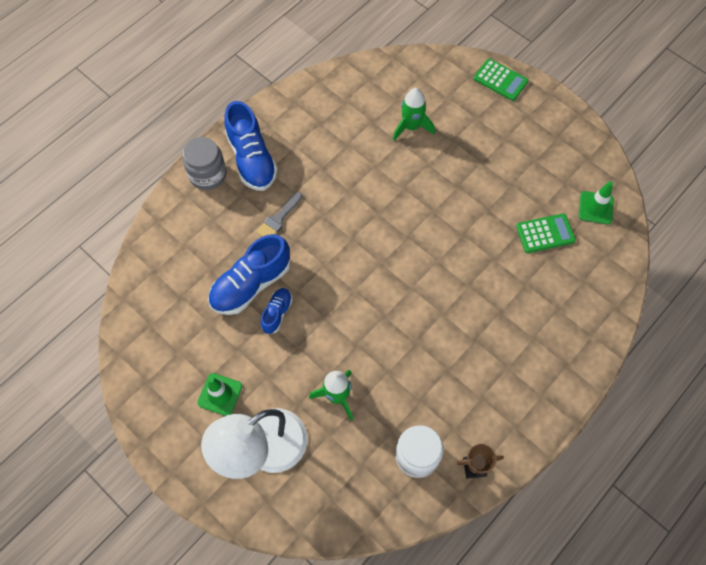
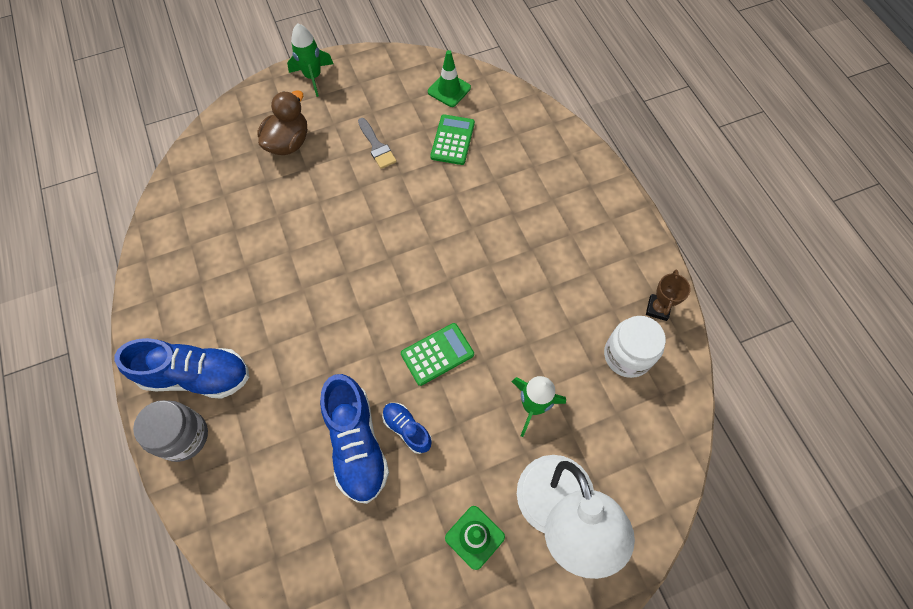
camera: 65 degrees left, 0 degrees up
(278, 219) = (292, 378): grey brush -> grey brush (377, 146)
(411, 127) = (265, 197): green rocket -> green rocket (313, 77)
(468, 117) = (288, 142): none -> brown duck
(500, 80) = (266, 97): green calculator -> green calculator (437, 354)

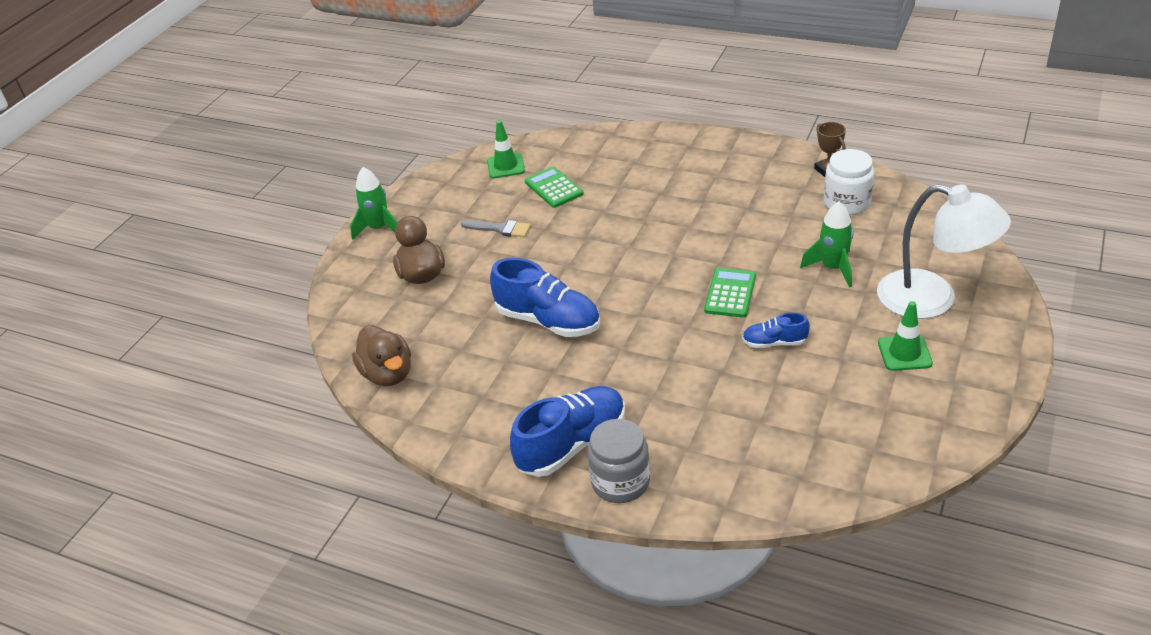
camera: 40 degrees left, 25 degrees down
(178, 209) = (388, 374): none -> brown duck
(356, 444) = (754, 377): blue shoe -> blue shoe (548, 321)

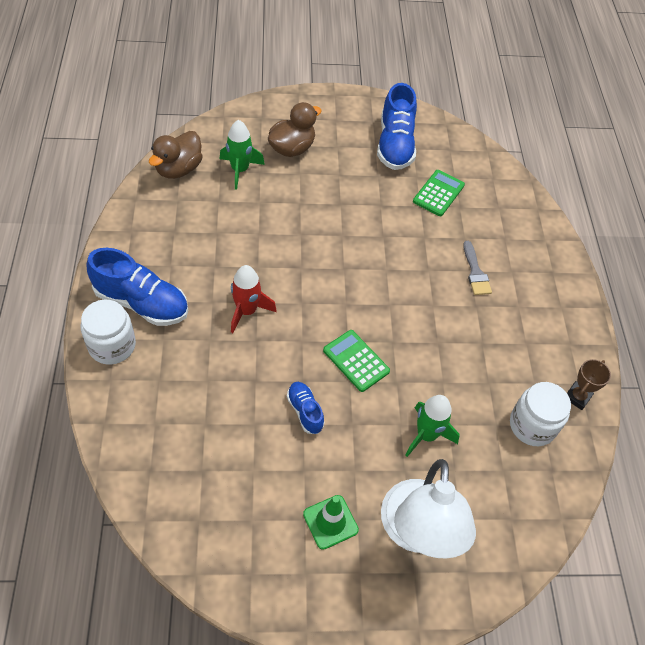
camera: 55 degrees right, 15 degrees up
(379, 228) = (334, 104): green rocket -> green rocket (240, 170)
(500, 229) = (368, 176): grey brush -> grey brush (475, 272)
(506, 166) = (451, 152): green traffic cone -> none
(548, 321) = (271, 244): blue shoe -> blue shoe (395, 145)
(620, 482) = (112, 345): grey jar -> white jar
(629, 359) = (247, 311): none -> red rocket
(730, 293) = (356, 361): green calculator -> green calculator turned 120 degrees counterclockwise

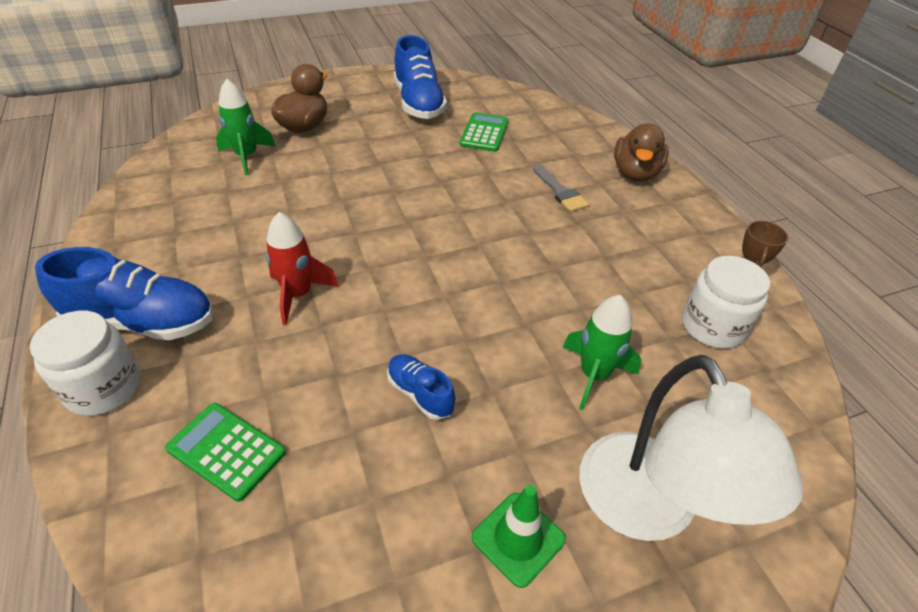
camera: 15 degrees left, 10 degrees down
(178, 169) = (167, 170): brown duck -> brown duck (635, 173)
(356, 361) = (464, 314): green calculator -> green calculator (226, 451)

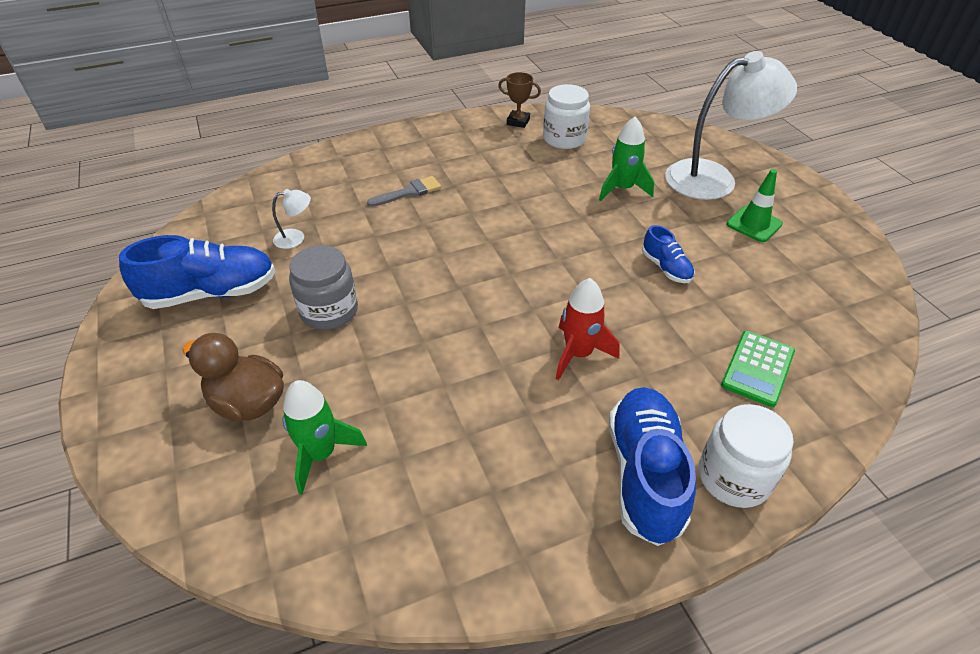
camera: 90 degrees left, 0 degrees up
(389, 153) = (329, 311): none -> grey jar
(420, 393) = (666, 268): blue shoe -> blue shoe turned 75 degrees counterclockwise
(484, 133) = (296, 238): green calculator -> white lamp
(635, 173) = (381, 150): brown duck -> none

